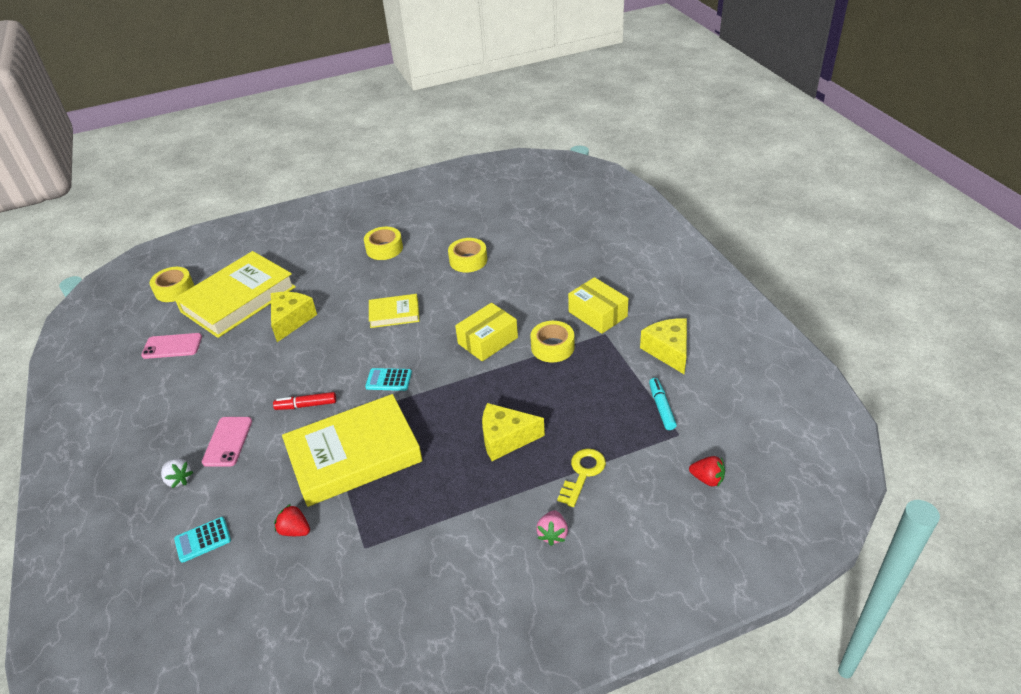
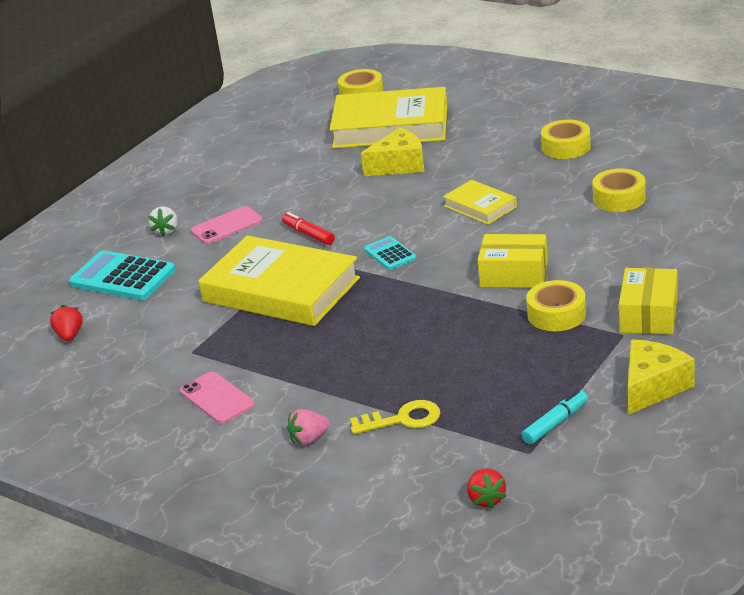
camera: 55 degrees right, 10 degrees down
(172, 346) = (296, 137): pink phone -> pink phone (217, 398)
(203, 540) = (123, 277): turquoise calculator -> turquoise calculator, size x1.85
(295, 530) = (174, 310): red strawberry -> red strawberry (70, 335)
(506, 438) = (394, 354): yellow cheese -> none

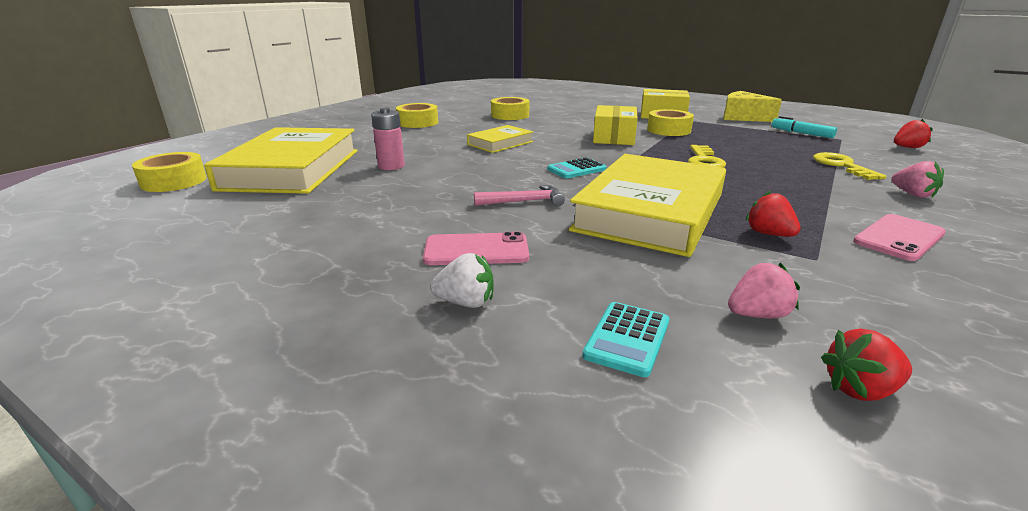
camera: 95 degrees left, 5 degrees down
(123, 277) = (627, 339): turquoise calculator -> turquoise calculator, size x0.54
(133, 317) = (757, 314): none -> pink strawberry
(227, 226) = (476, 250): pink phone -> pink phone turned 60 degrees counterclockwise
(233, 338) = (768, 234): none -> red strawberry
(308, 234) = (524, 201): red marker -> pink hammer
(399, 165) = (391, 166): yellow cheese -> pink battery
(420, 328) = (704, 161): none -> yellow key

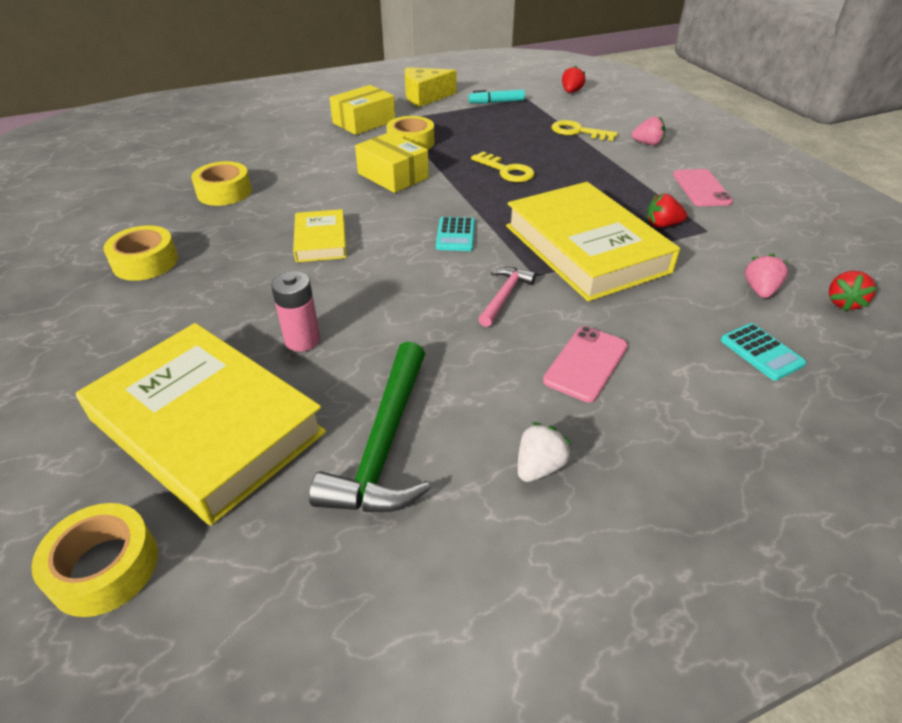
camera: 55 degrees left, 15 degrees up
(310, 210) = (385, 443): none -> green hammer
(466, 302) = (673, 403): white strawberry -> white strawberry (539, 467)

